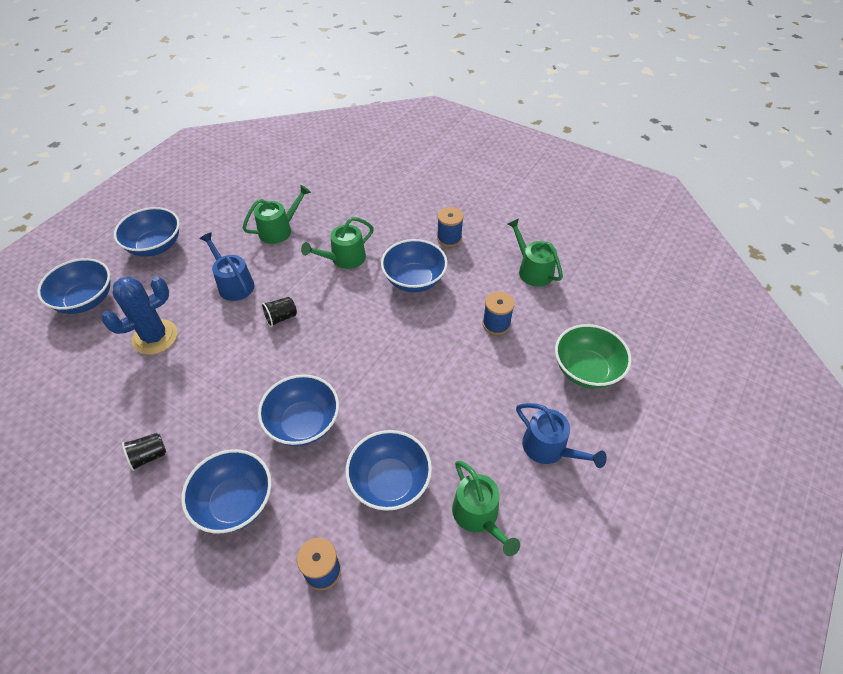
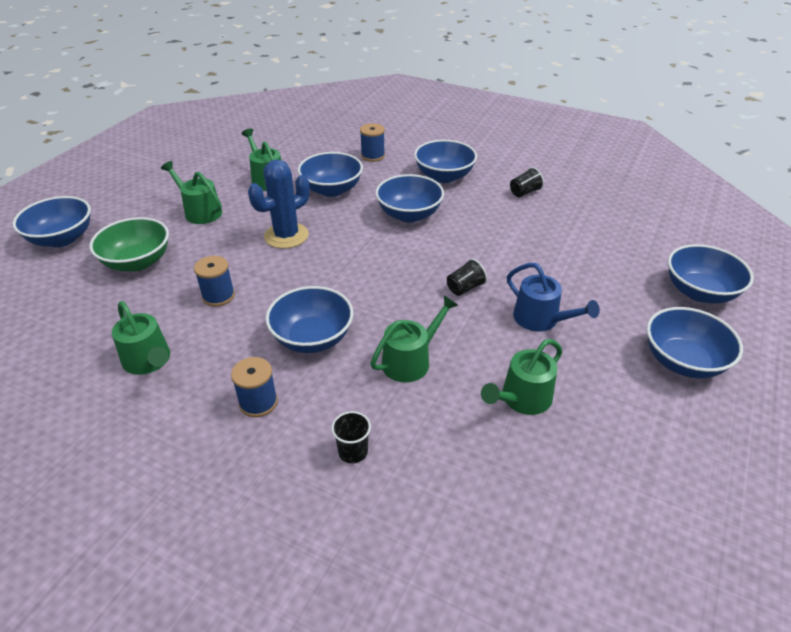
camera: 175 degrees right, 10 degrees down
(155, 337) = (588, 264): blue cactus -> blue cactus (286, 236)
(390, 209) = (353, 452): none -> black cup
(549, 448) = (200, 211): blue watering can -> green watering can
(685, 411) = (62, 238): none -> blue bowl

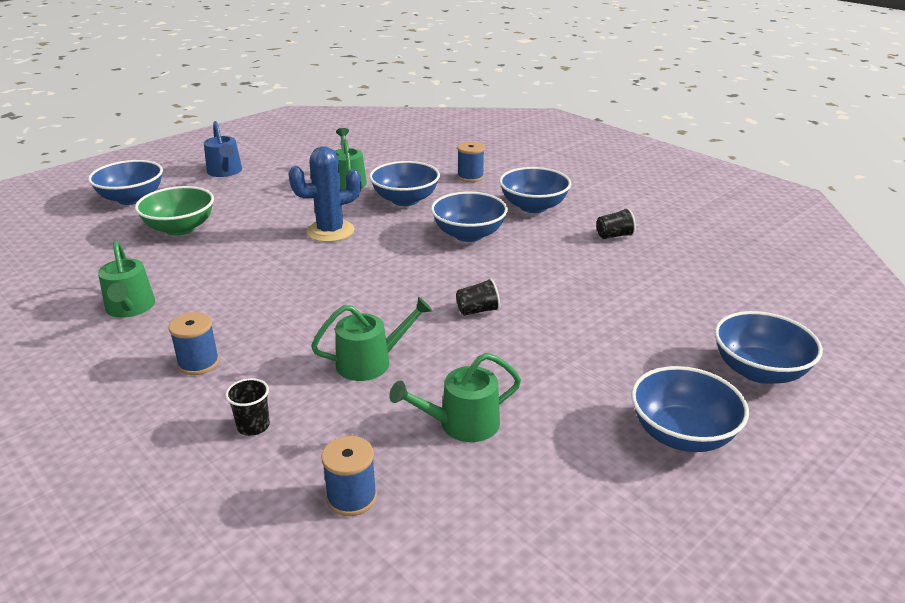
camera: 20 degrees right, 10 degrees down
(200, 211) = (265, 197): green watering can -> none
(218, 296) = (229, 269): blue spool -> blue spool (351, 497)
(312, 338) = (289, 322): blue bowl -> none
(540, 319) = (540, 356): blue watering can -> blue watering can (225, 172)

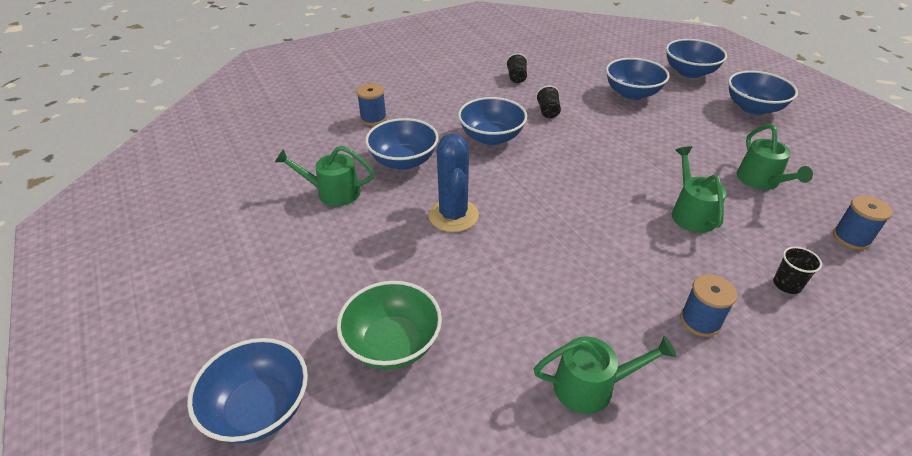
camera: 75 degrees left, 10 degrees up
(225, 172) = (229, 297): blue watering can -> none
(477, 310) = (617, 152): black cup -> black cup (548, 112)
(533, 207) = (452, 99): blue bowl -> blue bowl (632, 93)

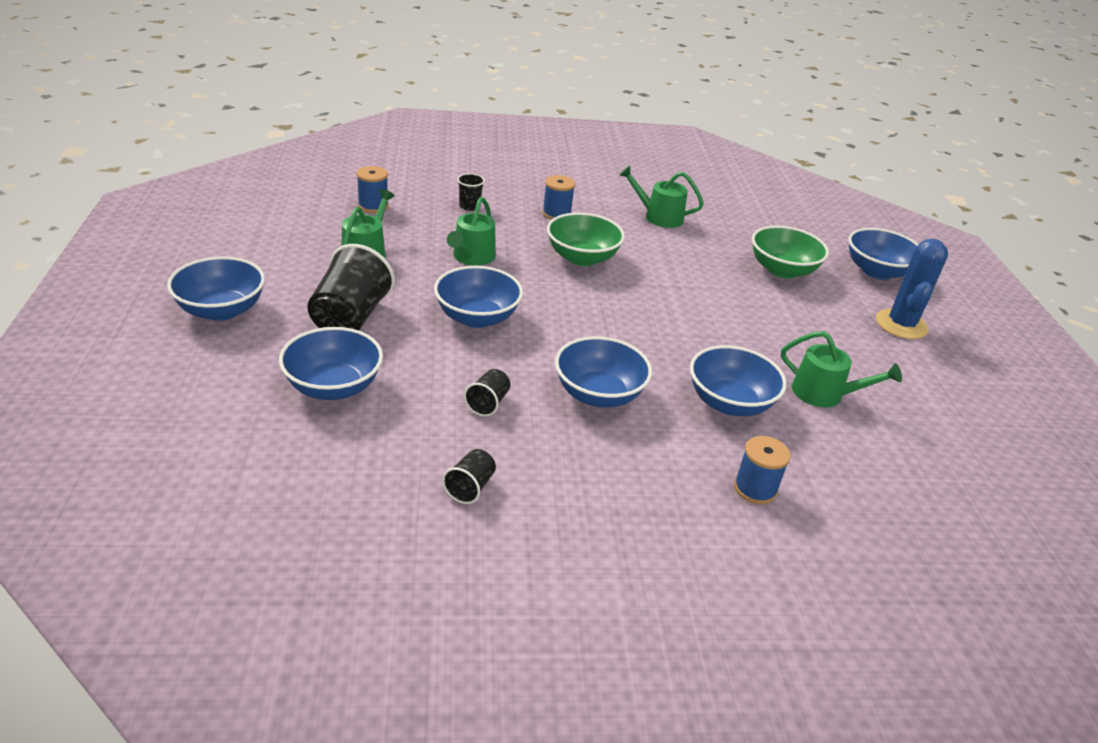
camera: 160 degrees left, 5 degrees down
(453, 215) = (697, 328): blue cactus -> blue cactus (901, 324)
(608, 257) = (582, 258): none -> green bowl
(685, 130) = (350, 318): none -> black cup
(689, 72) = (189, 388): blue bowl -> blue bowl (477, 317)

